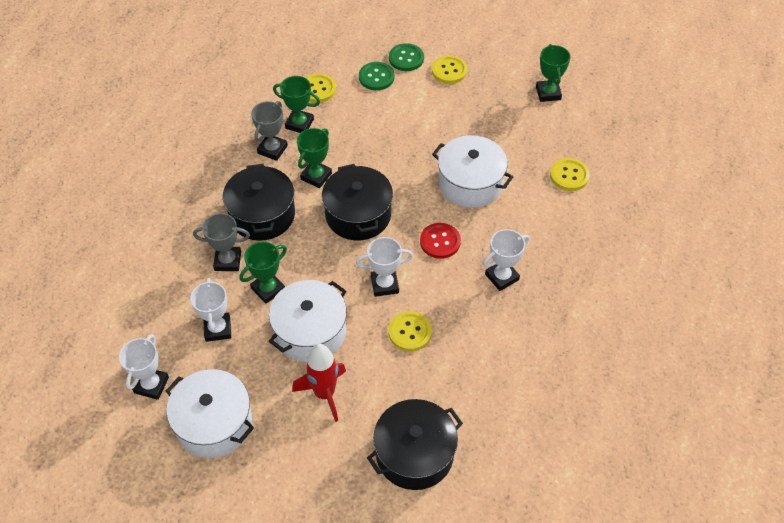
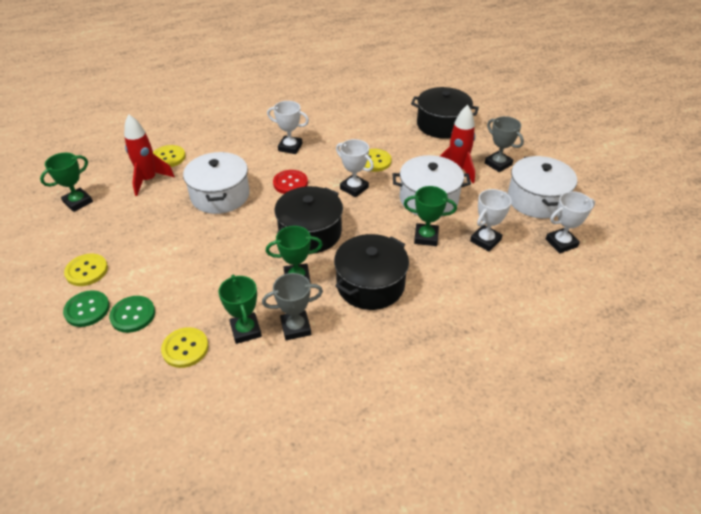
camera: 130 degrees left, 10 degrees down
(228, 261) = (432, 274): grey trophy -> grey trophy (498, 164)
(541, 147) = (149, 180): none -> red rocket

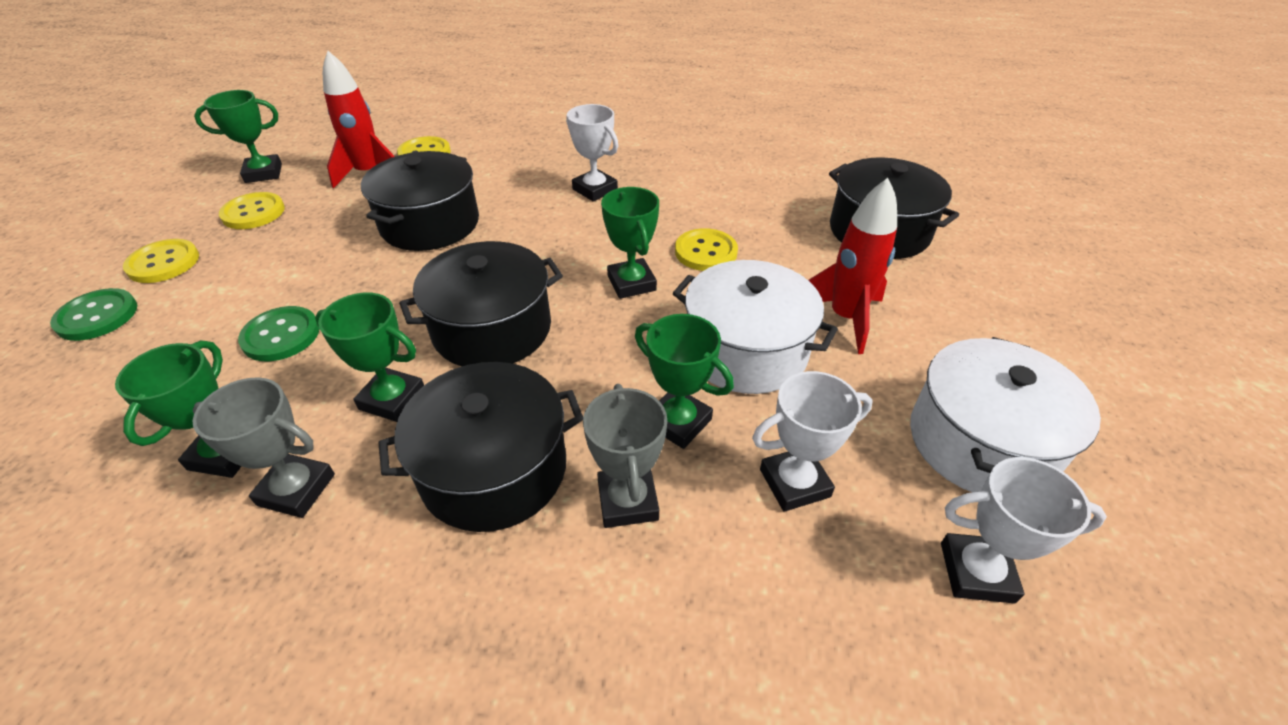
camera: 30 degrees right, 0 degrees up
(133, 315) = (131, 350): green button -> green button (281, 335)
(185, 348) = (120, 439): yellow button -> yellow button (253, 213)
(220, 195) = (430, 224): white pot -> black pot
(290, 183) = (542, 241): red button -> none
(354, 188) = (631, 283): white trophy -> green trophy
(498, 164) = (941, 336): grey trophy -> grey trophy (627, 501)

